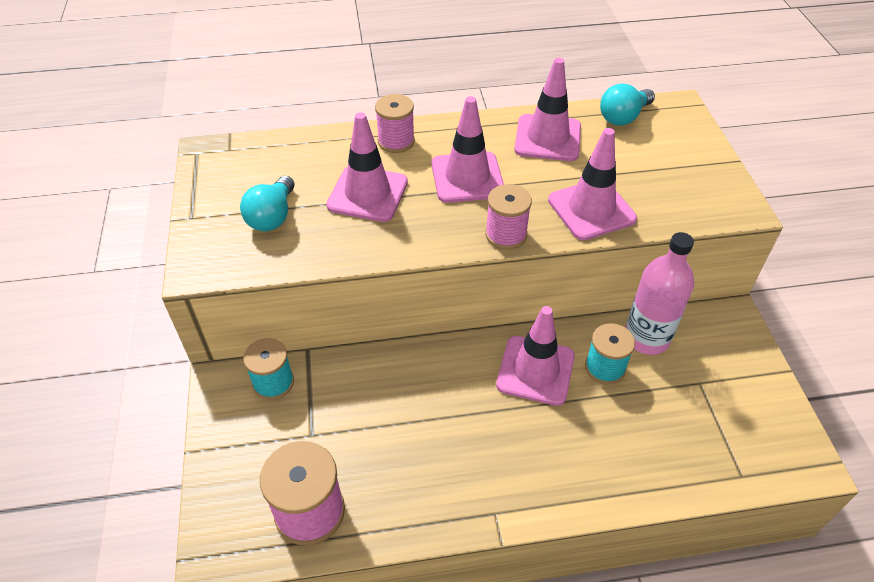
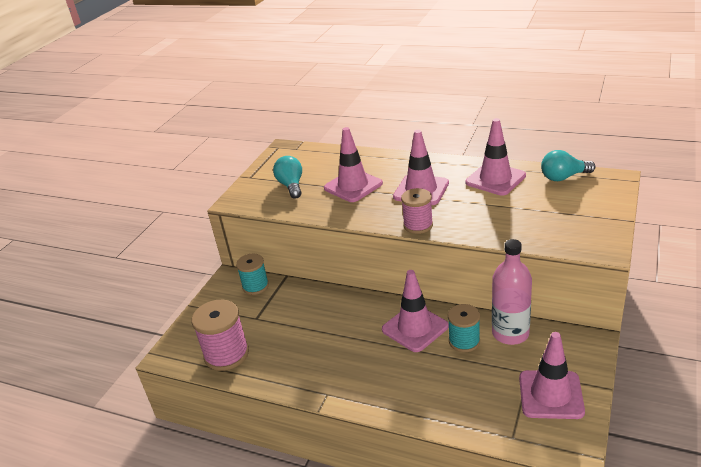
camera: 35 degrees right, 15 degrees down
(272, 216) = (291, 186): turquoise light bulb -> turquoise light bulb turned 120 degrees clockwise
(396, 141) = (393, 162): pink spool -> none
(591, 209) = (488, 225): pink traffic cone -> pink traffic cone (551, 394)

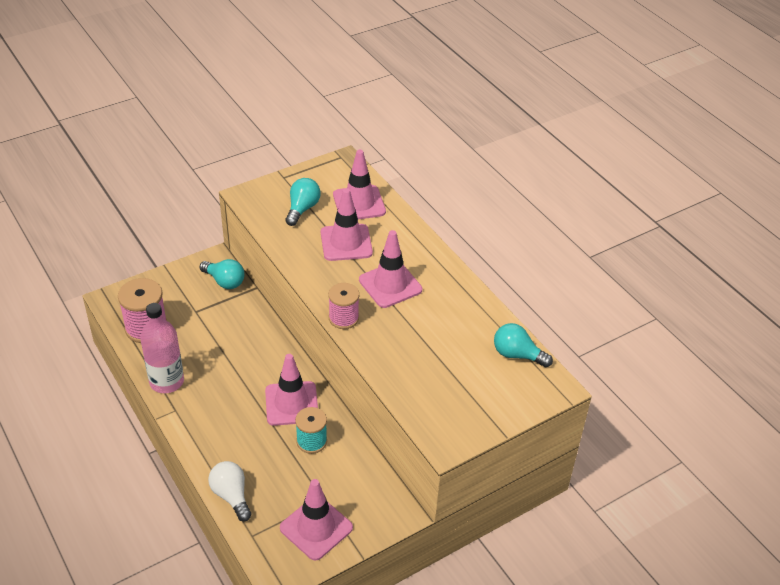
camera: 30 degrees right, 10 degrees up
(255, 286) = (224, 281): turquoise spool -> turquoise light bulb
(456, 421) = (231, 496): none -> white light bulb
(495, 179) = (461, 316): pink traffic cone -> pink traffic cone (359, 203)
(510, 333) = (351, 461): pink bottle -> pink bottle (166, 381)

